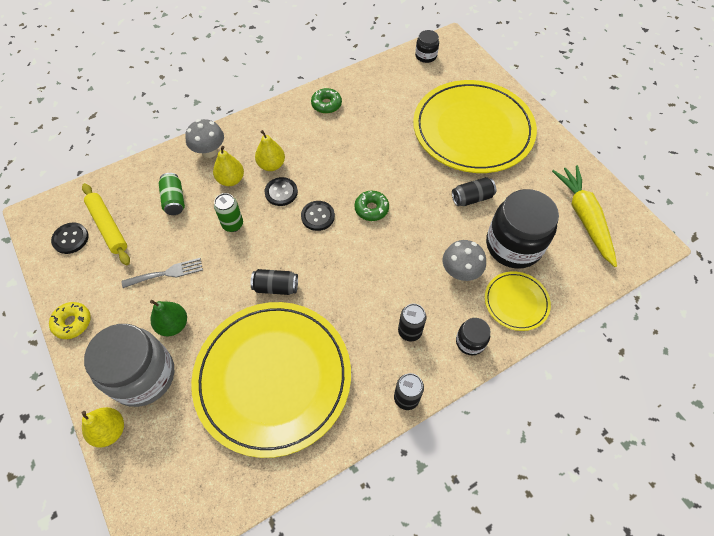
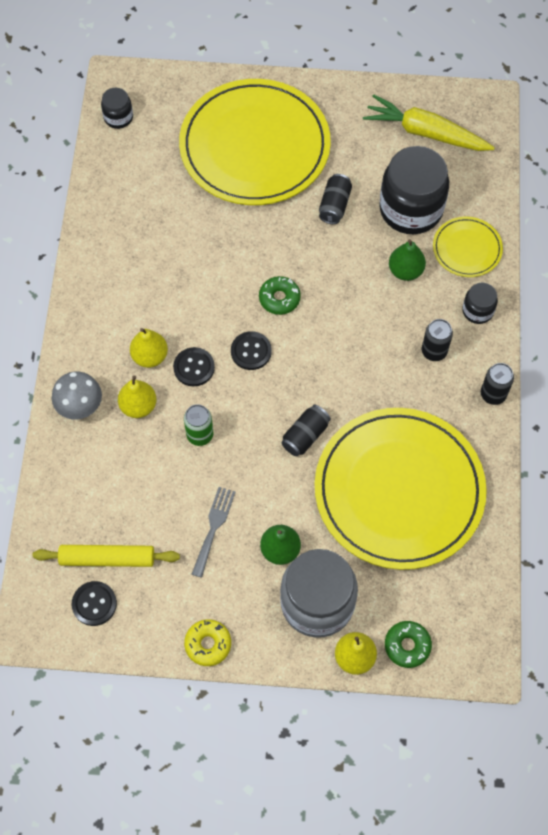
camera: 55 degrees left, 5 degrees up
(174, 200) = (122, 475): green can -> none
(326, 104) = (108, 255): green donut -> green donut (407, 646)
(460, 272) = (405, 271): grey mushroom -> green pear

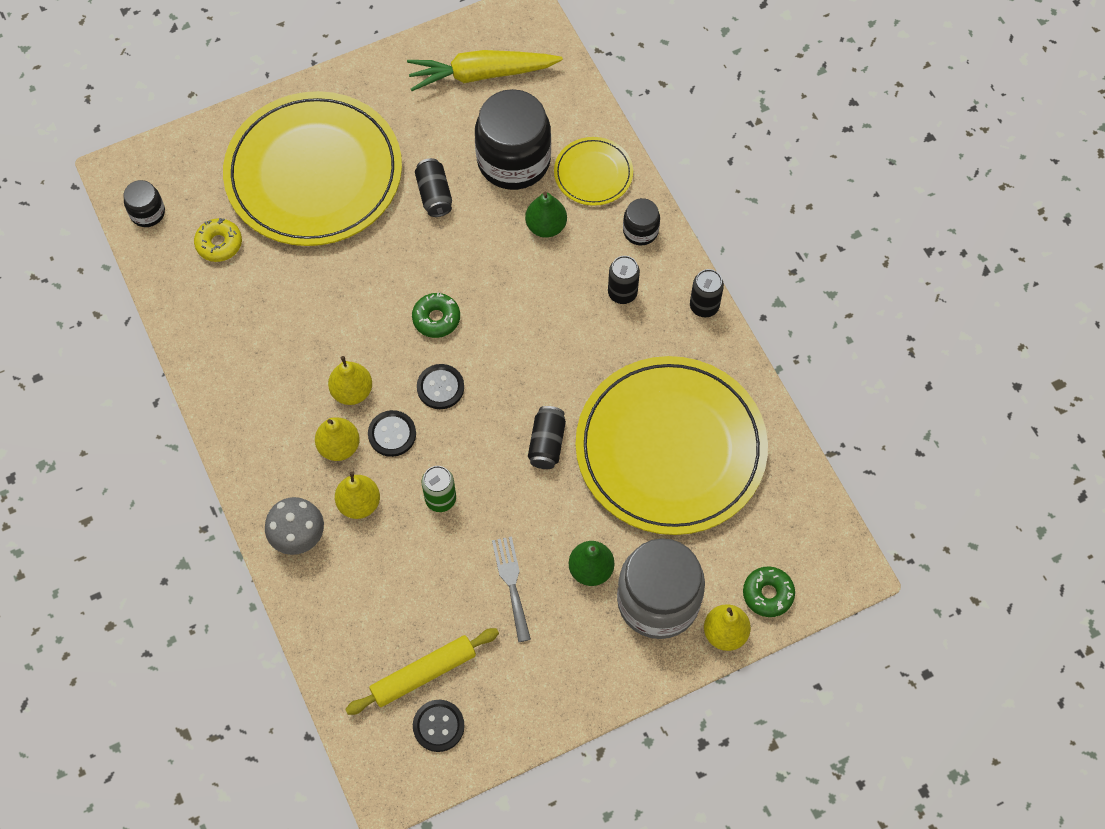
camera: 30 degrees left, 0 degrees up
(184, 320) = (352, 391): none -> yellow pear
(208, 644) = (577, 701): yellow donut -> yellow donut (219, 244)

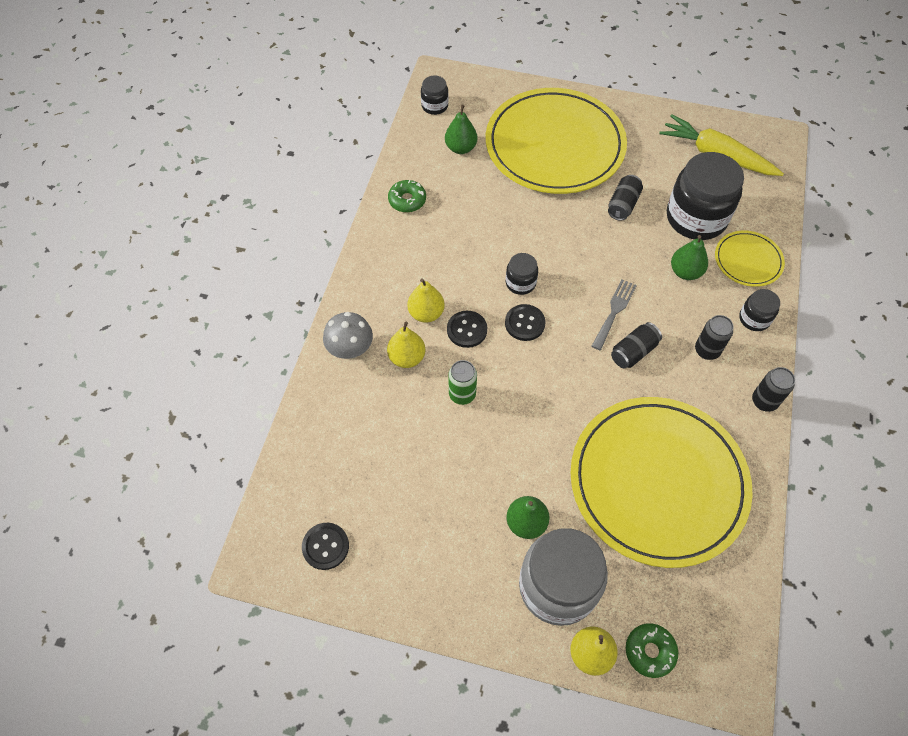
camera: 40 degrees right, 5 degrees down
(219, 244) = (461, 148): yellow donut -> green pear
(352, 391) = (465, 286): yellow pear -> none
(403, 349) = (520, 283): none -> black jar
(423, 674) = (348, 501): yellow rolling pin -> none
(436, 318) = (559, 279): green donut -> green donut (407, 200)
(511, 583) = (461, 488): grey fork -> grey fork (614, 311)
(547, 443) = (567, 412): black can -> black can (633, 352)

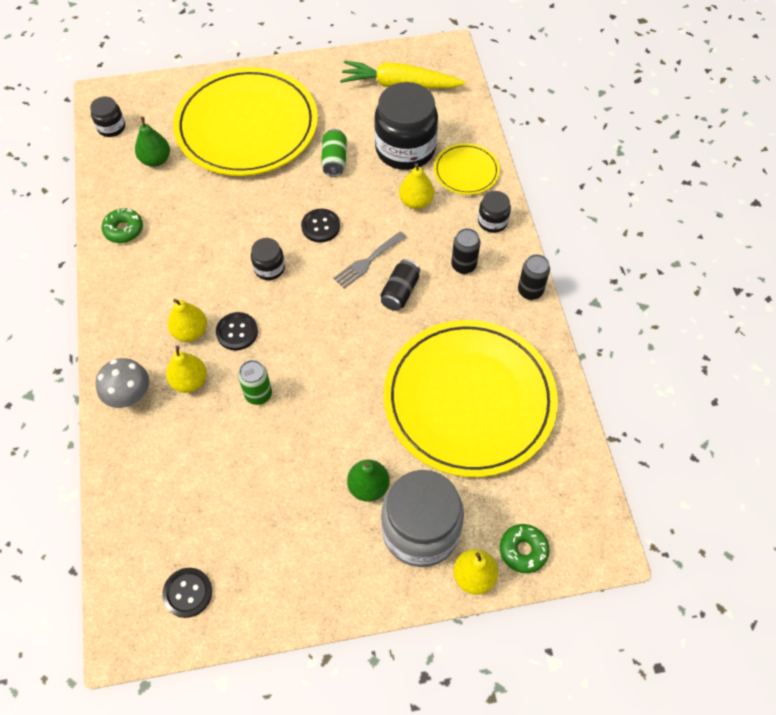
camera: 25 degrees left, 0 degrees up
(524, 323) = (289, 304): black button -> black button (320, 226)
(614, 311) = (367, 261): grey fork -> grey fork turned 135 degrees counterclockwise
(623, 205) = (334, 160): black can -> green can
(685, 272) = (416, 202): green pear -> yellow pear

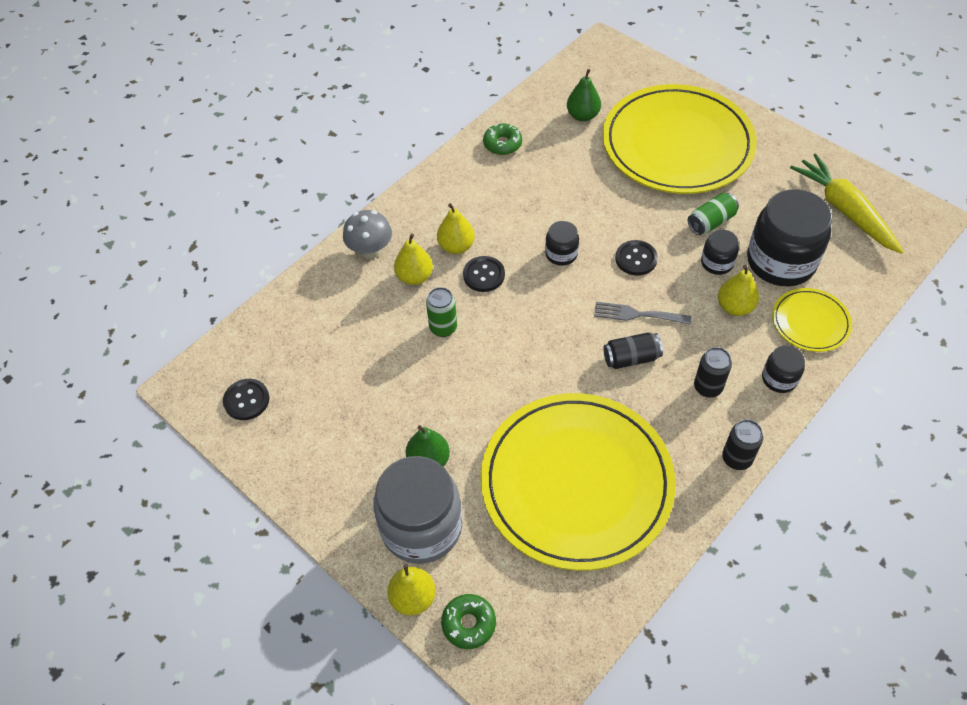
camera: 55 degrees right, 5 degrees down
(111, 127) = (582, 71): black jar -> black jar (717, 263)

